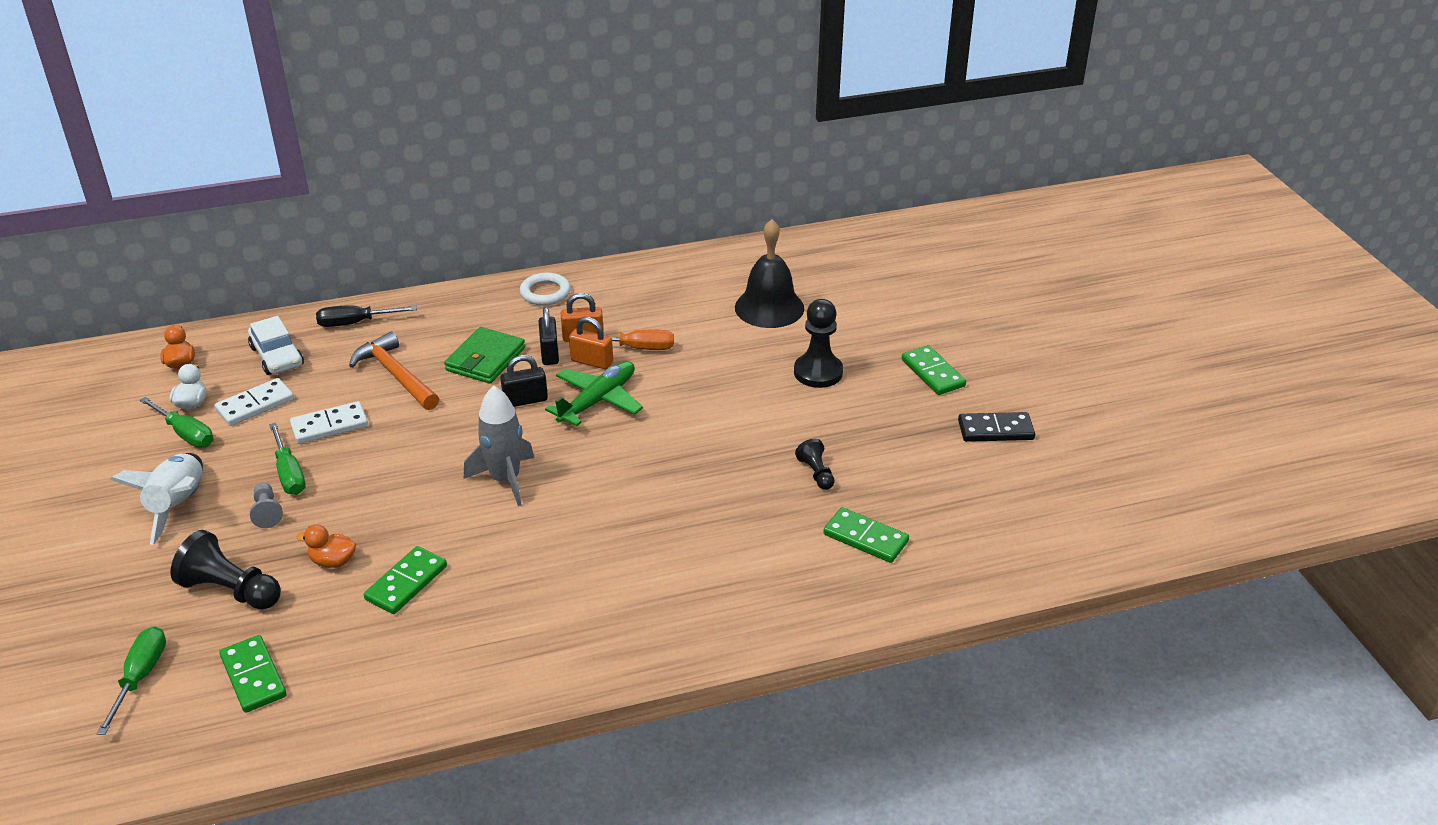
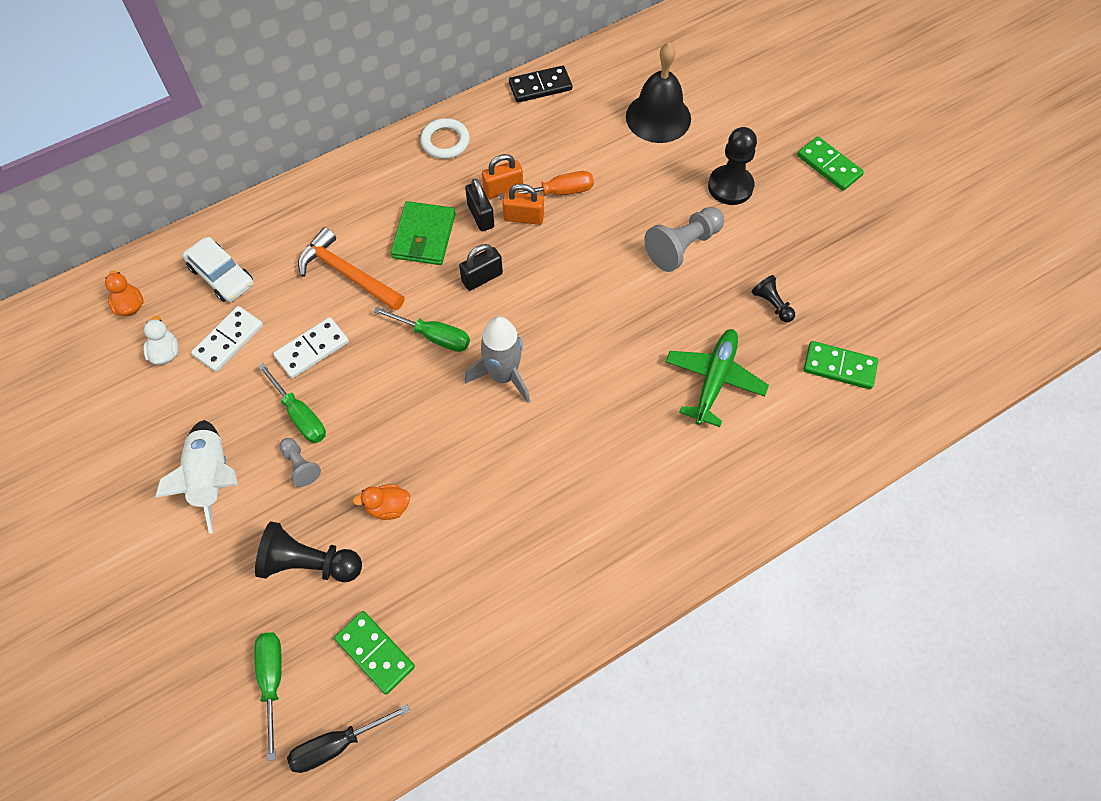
camera: 15 degrees left, 25 degrees up
(186, 434) = (178, 391): green screwdriver -> green screwdriver (434, 337)
(354, 323) = (278, 218): black screwdriver -> black screwdriver (336, 745)
(406, 583) = (465, 515): green domino -> none
(598, 401) = (548, 263): green plane -> green plane (714, 380)
(744, 411) = (683, 246): none -> grey pawn
(995, 430) = (904, 220): black domino -> black domino (540, 86)

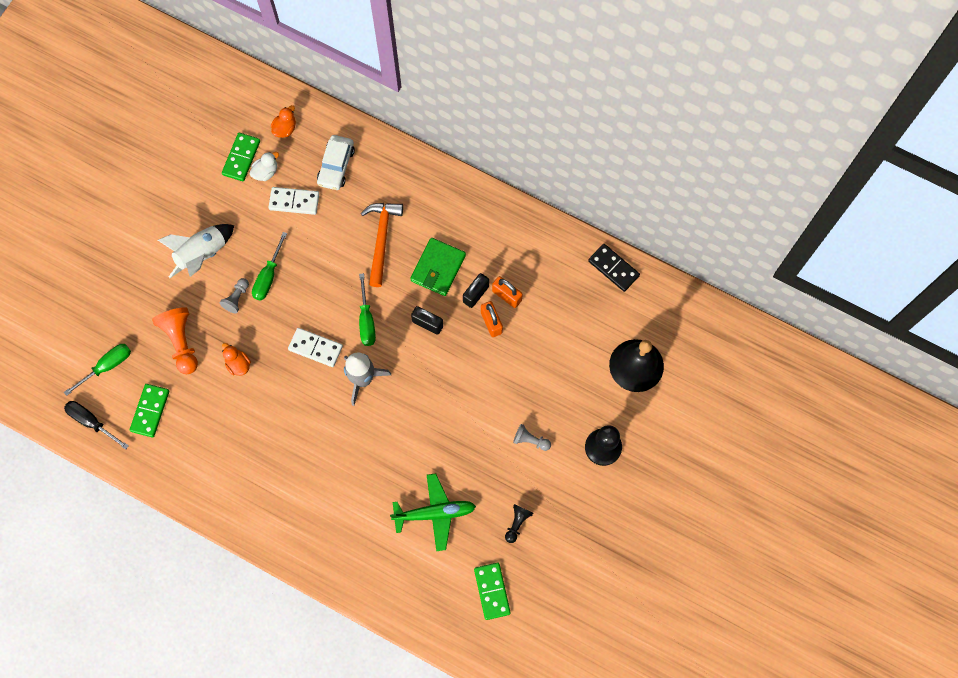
camera: 60 degrees right, 10 degrees up
(309, 563) = (181, 342): black pawn -> orange pawn
(312, 349) = (316, 254): white domino -> white domino (315, 348)
(424, 236) = (438, 268): green wallet -> green wallet turned 45 degrees counterclockwise
(445, 141) = (524, 234): white ring -> none
(559, 192) = (526, 333): orange screwdriver -> none
(683, 246) = (530, 440): grey pawn -> grey pawn, size x0.56
(829, 166) = (666, 509): green domino -> green domino (241, 158)

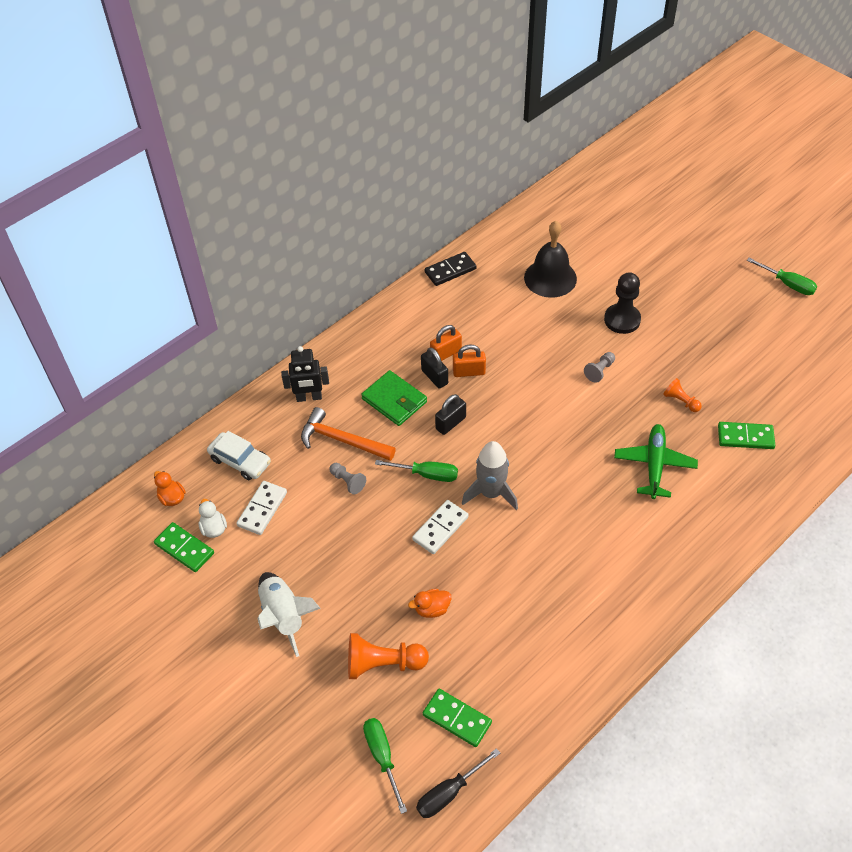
camera: 70 degrees left, 20 degrees down
(237, 298) = (352, 592): grey pawn -> grey pawn (347, 481)
(268, 277) = (340, 555): green screwdriver -> green screwdriver (788, 284)
(419, 196) = (309, 397): none -> black robot
(517, 523) = (680, 401): black pawn -> orange pawn

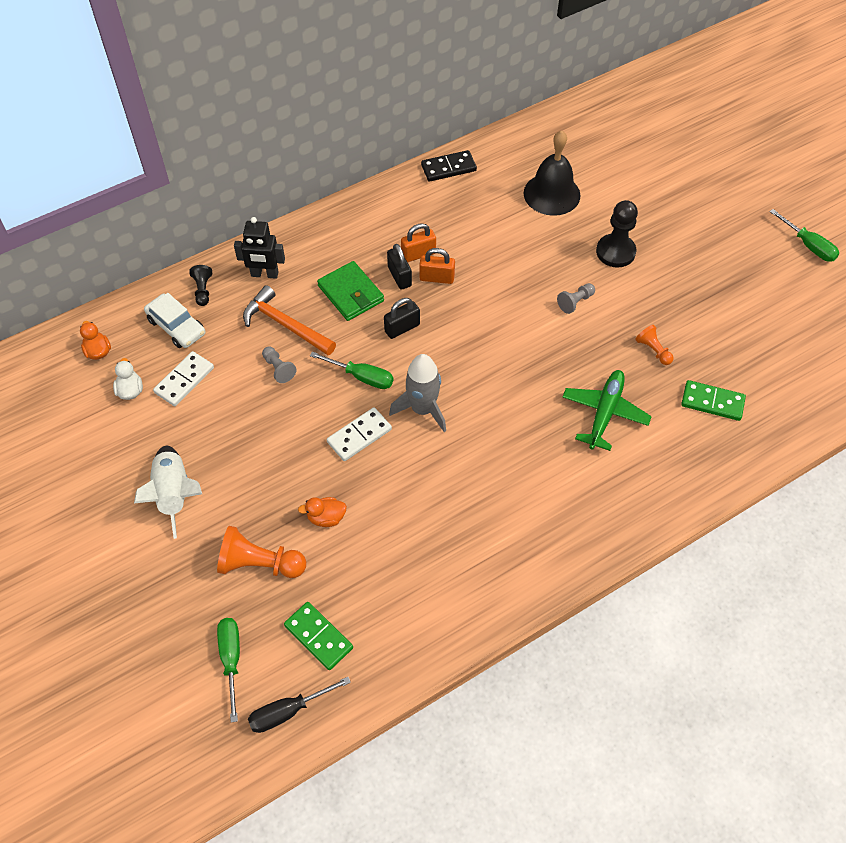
camera: 10 degrees right, 5 degrees up
(184, 548) = (95, 405): green domino -> none
(255, 422) = (203, 290): none -> black pawn

